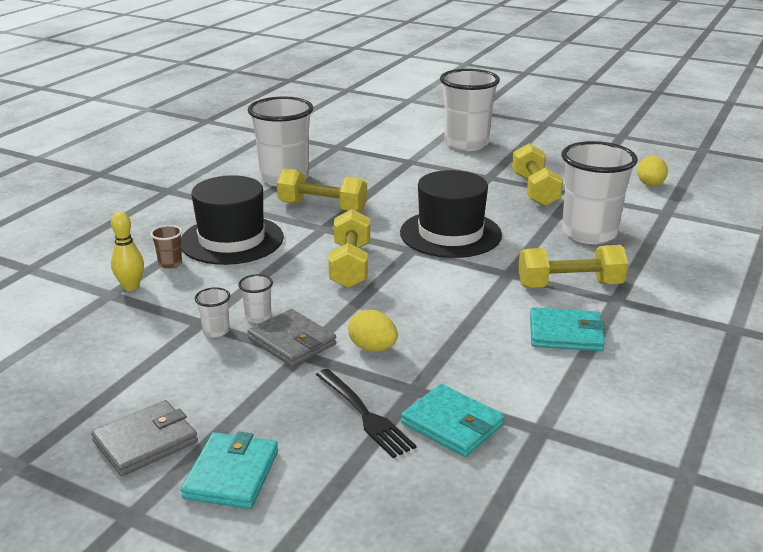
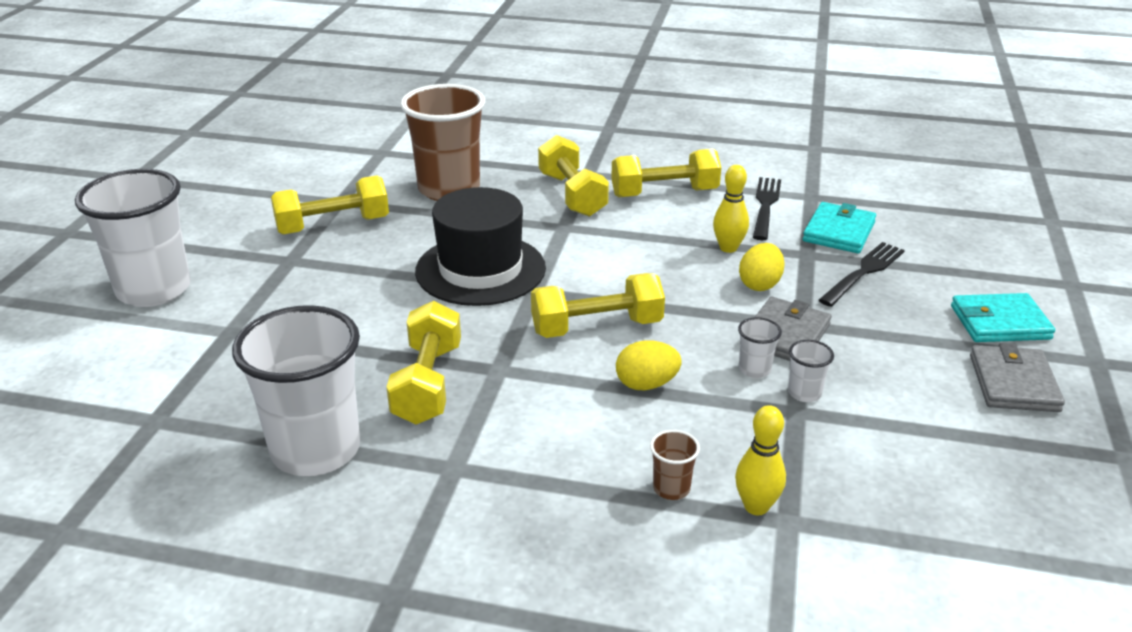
camera: 105 degrees left, 5 degrees up
(145, 442) = (1013, 383): grey wallet -> grey wallet turned 60 degrees clockwise
(232, 240) = (569, 447): black hat -> none
(443, 346) = (728, 248): none -> yellow bowling pin
(524, 390) = (765, 206): none -> black fork
(565, 333) = (664, 193): turquoise wallet -> yellow dumbbell
(589, 233) = (449, 189): white cup -> brown cup
(650, 185) = (305, 160): yellow egg -> yellow egg (646, 384)

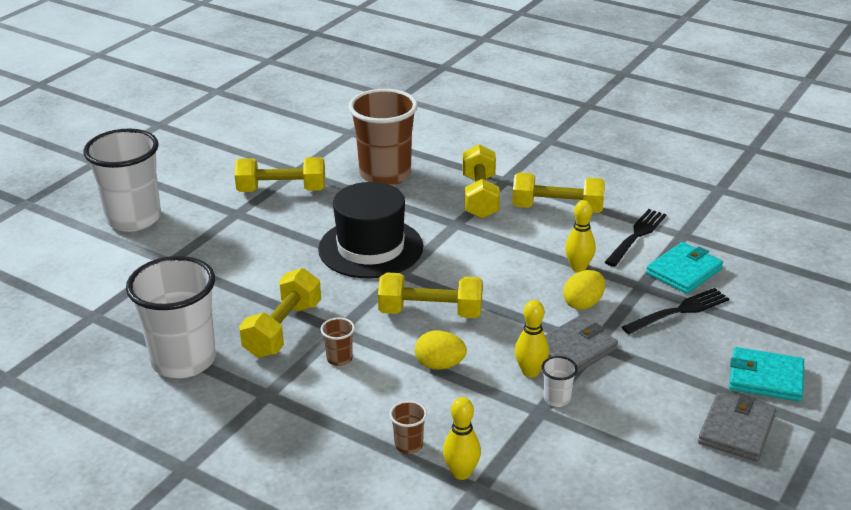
camera: 20 degrees right, 0 degrees up
(520, 403) = (339, 359): none -> brown cup
(754, 369) = (530, 372): white cup -> yellow bowling pin

